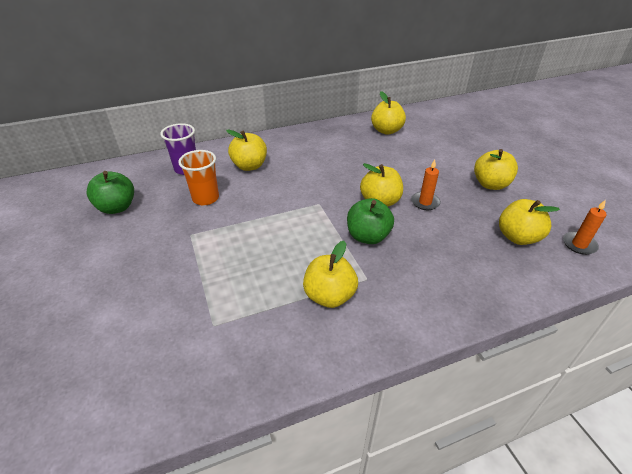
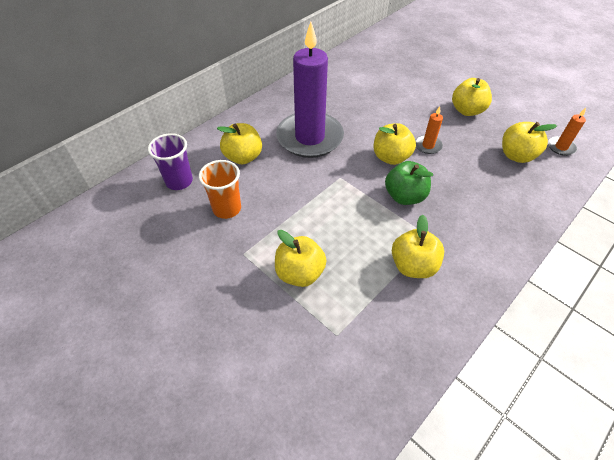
camera: 25 degrees left, 10 degrees up
(117, 207) = (139, 252): green apple -> none
(317, 167) = (310, 137): none -> purple candle
(386, 130) = (345, 78): yellow apple -> yellow apple (300, 273)

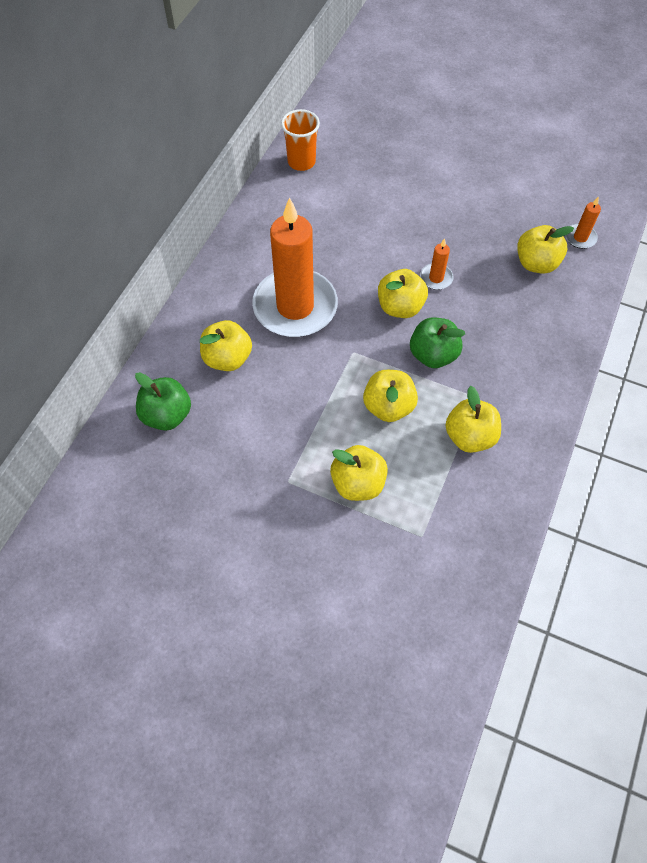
camera: 20 degrees left, 10 degrees up
(179, 181) = (167, 415): purple cup -> green apple
(227, 208) = (242, 433): orange cup -> orange cup (301, 162)
(310, 137) = (295, 307): purple candle -> orange candle
(467, 110) = (464, 213): yellow apple -> yellow apple (388, 406)

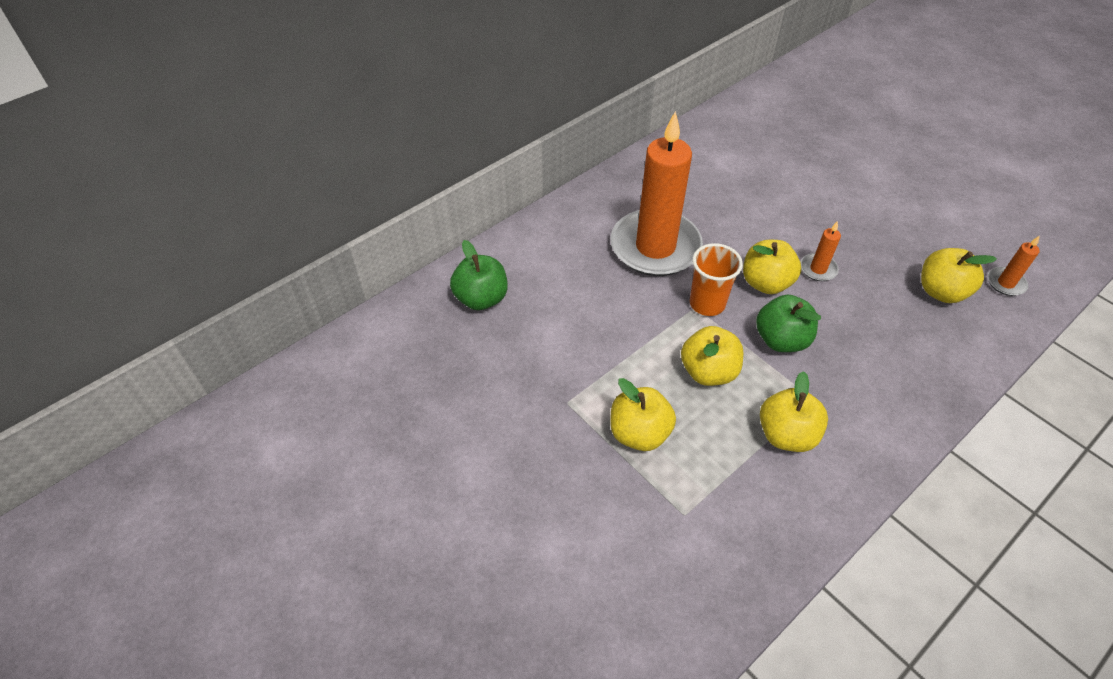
camera: 25 degrees right, 10 degrees down
(227, 358) = (565, 269): yellow apple -> none
(301, 162) = (724, 126): orange cup -> orange cup (707, 303)

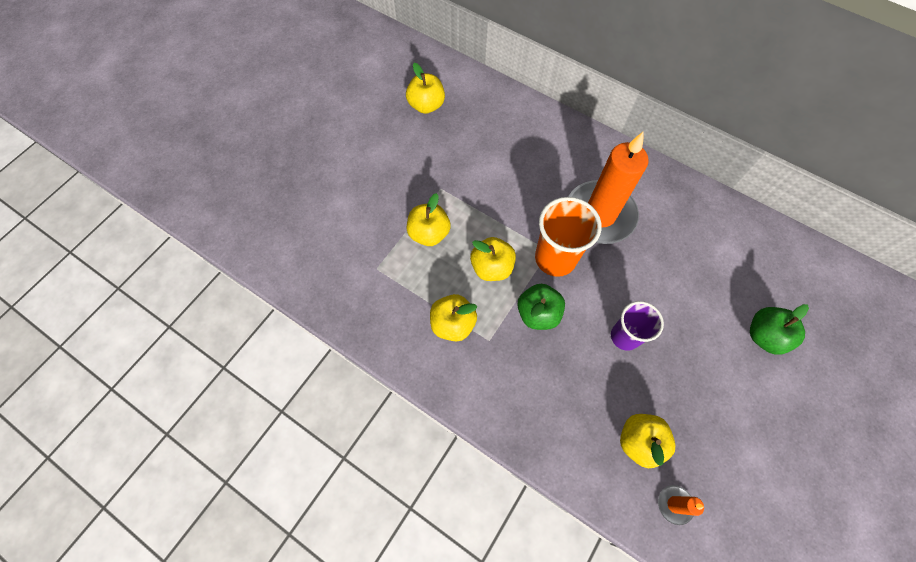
camera: 75 degrees right, 15 degrees up
(481, 298) = (508, 122): green apple -> green apple (764, 336)
(707, 303) = (555, 258): orange cup -> orange cup, size x1.50
(766, 283) = (593, 297): yellow apple -> yellow apple (426, 105)
(818, 269) = (625, 336): orange candle -> purple cup

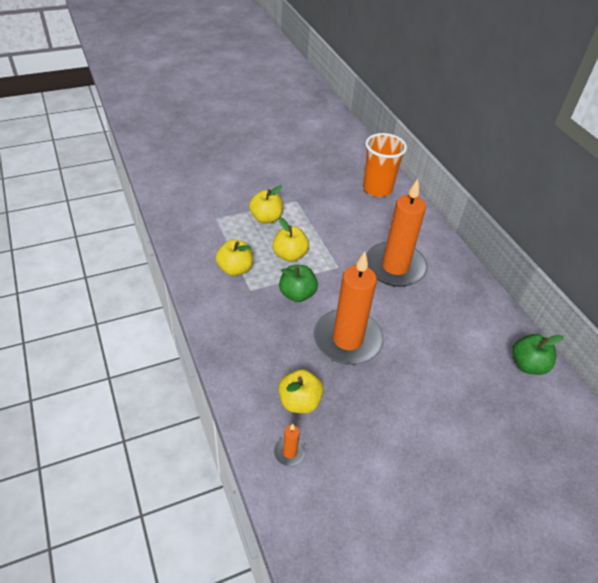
camera: 30 degrees right, 20 degrees down
(426, 105) = (328, 158): yellow apple -> none
(555, 258) = (339, 273): orange cup -> orange cup (377, 189)
(625, 336) = (347, 340): purple cup -> orange candle
(764, 336) = (460, 401): green apple -> green apple (527, 365)

